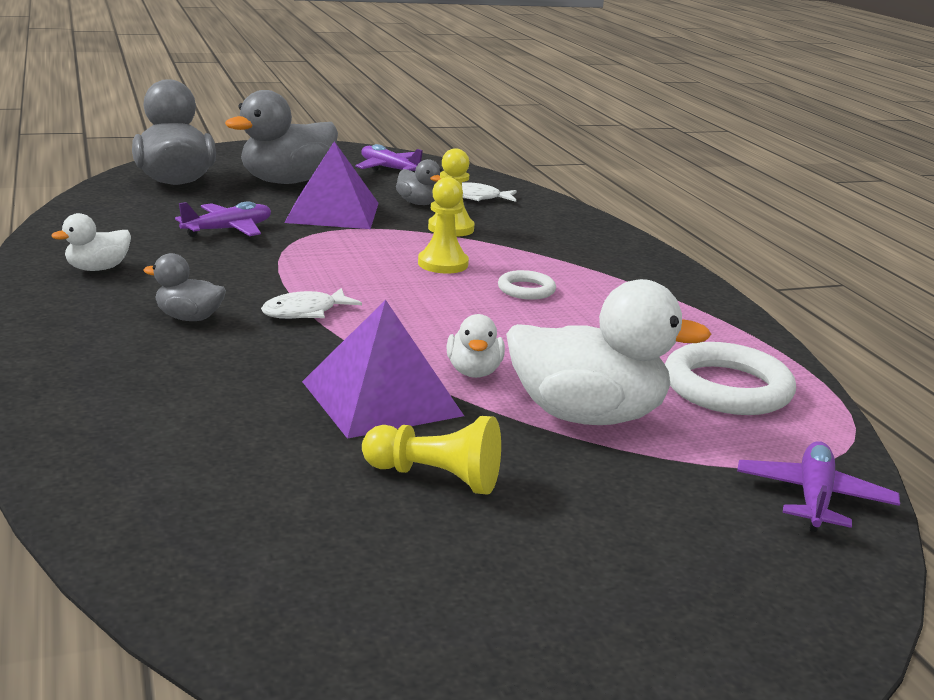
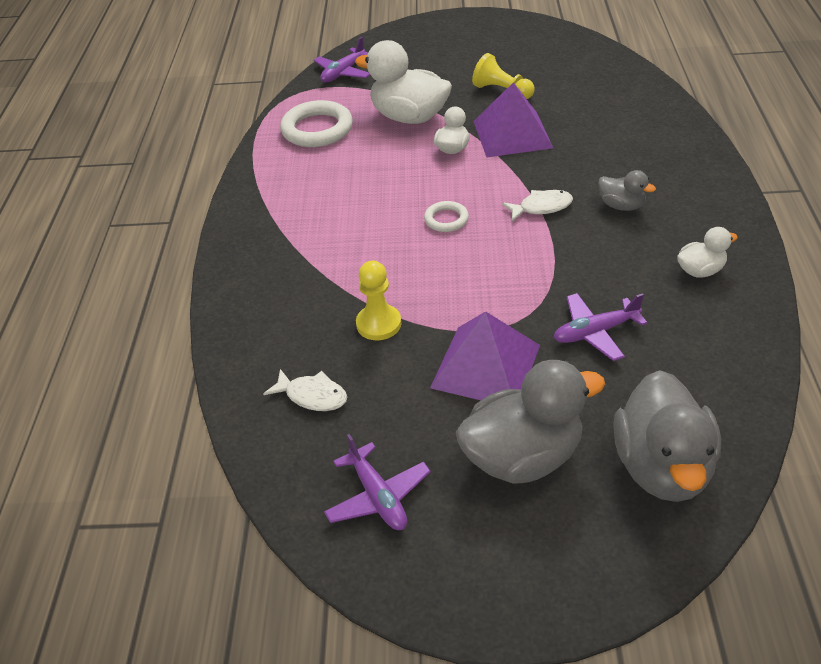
camera: 155 degrees left, 20 degrees up
(418, 203) = (385, 384): grey duck -> none
(443, 264) = (416, 262): yellow pawn -> none
(526, 290) = (370, 224): white ring -> white ring (446, 219)

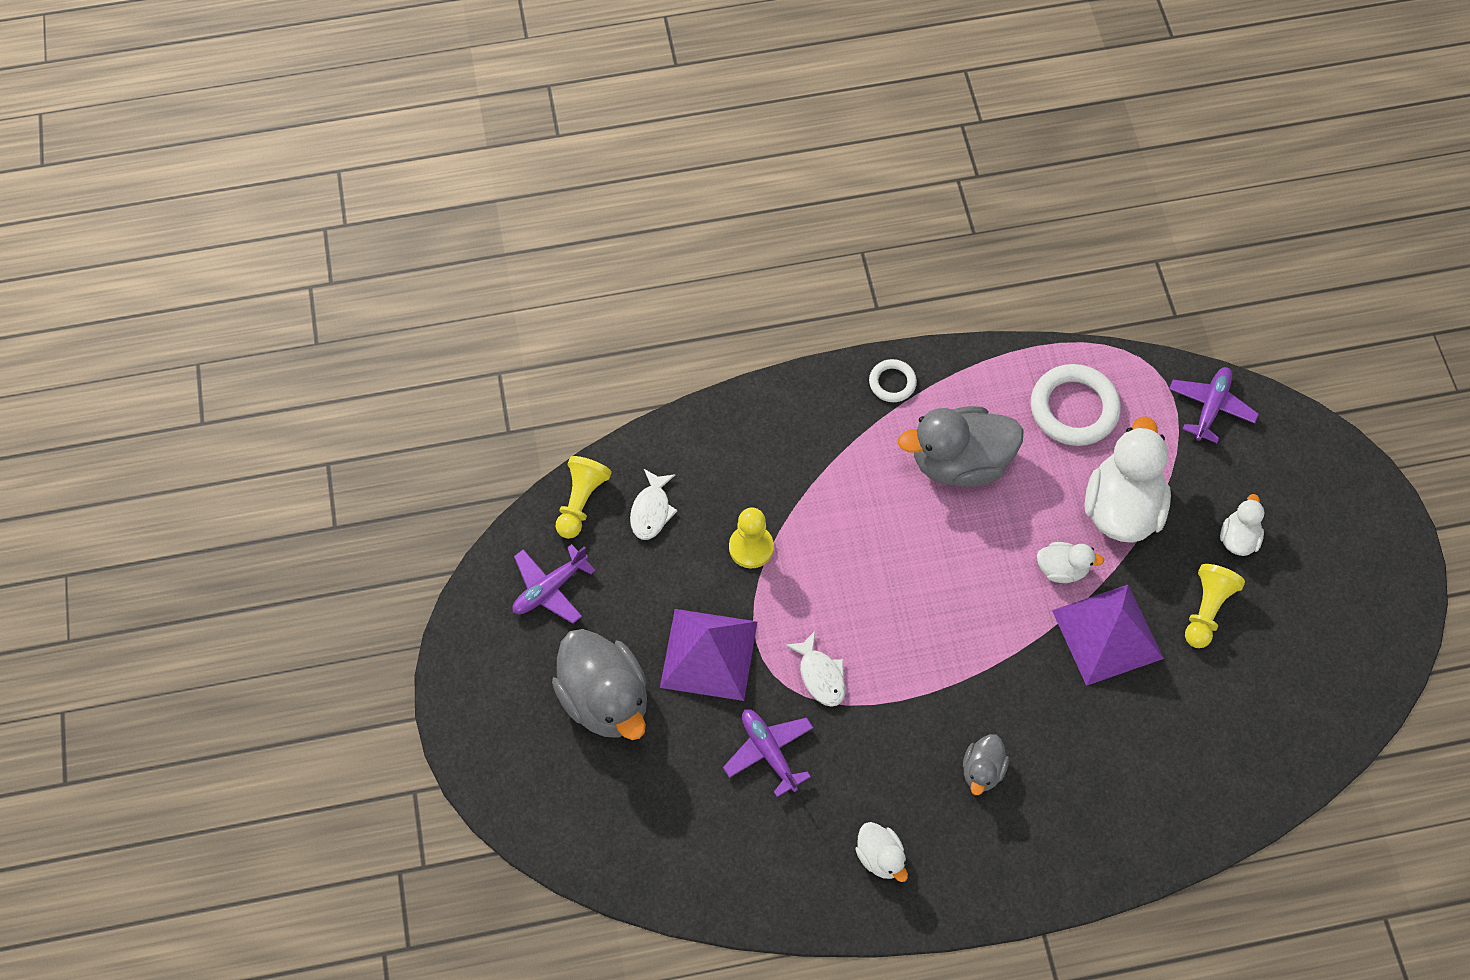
camera: 75 degrees right, 20 degrees up
(280, 456) = (581, 502): none -> yellow pawn
(343, 73) = (1210, 407): purple plane -> purple plane turned 90 degrees clockwise
(446, 219) = (924, 584): white ring -> white ring (892, 382)
(449, 73) = (1238, 538): none -> white duck
(541, 207) = (964, 682): white fish -> white fish (820, 675)
(662, 467) = (608, 817): grey duck -> grey duck (959, 462)

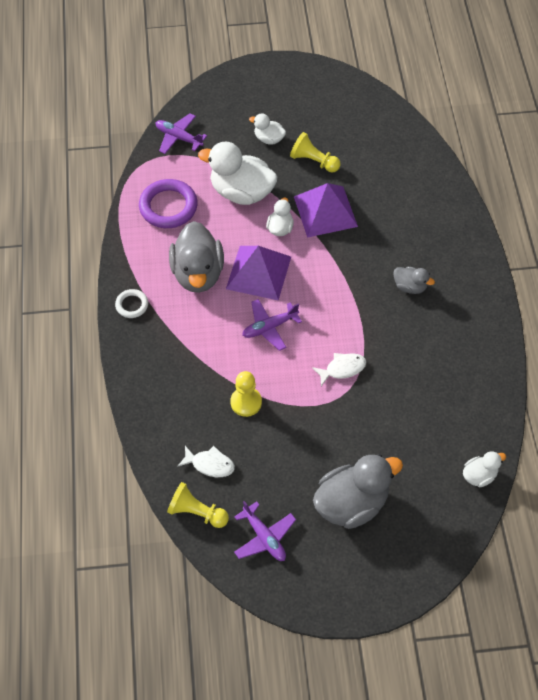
camera: 85 degrees left, 5 degrees down
(709, 654) = (322, 434): purple pyramid -> purple pyramid (258, 272)
(769, 752) = (394, 404): purple plane -> purple plane (269, 327)
(880, 857) = (464, 347): white duck -> white duck (479, 475)
(1074, 408) = (168, 206): white ring -> purple ring

